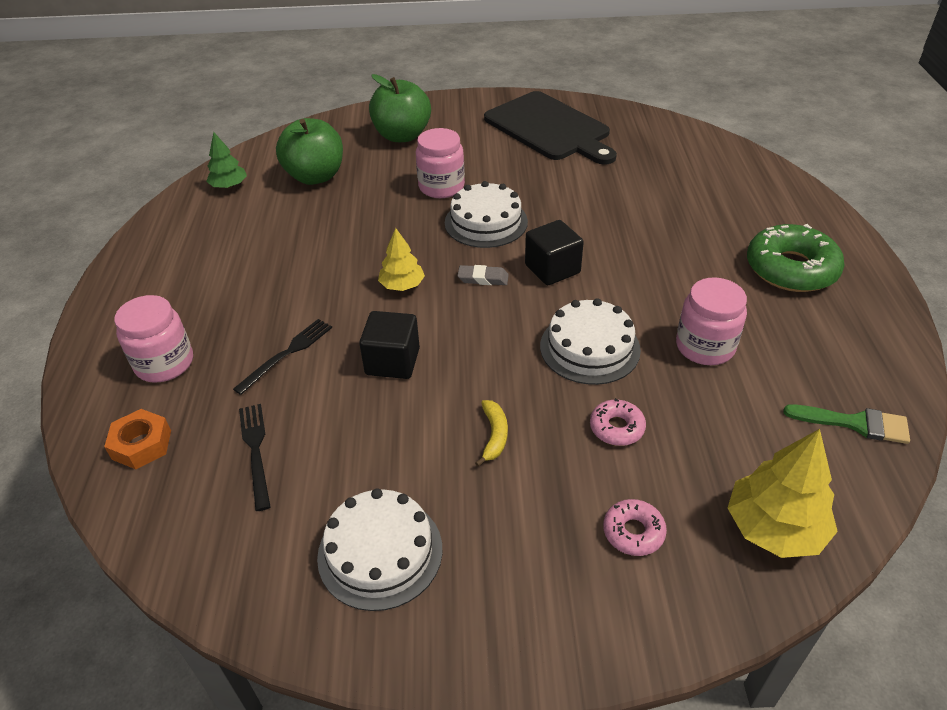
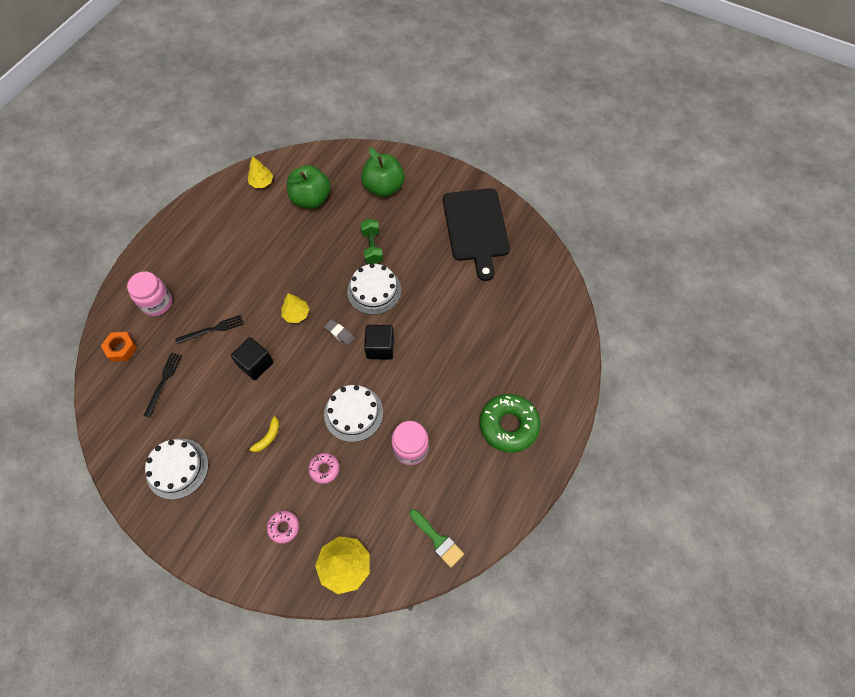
camera: 30 degrees right, 20 degrees up
(229, 186) = (262, 182): green tree -> yellow tree
(441, 187) = (372, 247): pink jar -> green dumbbell

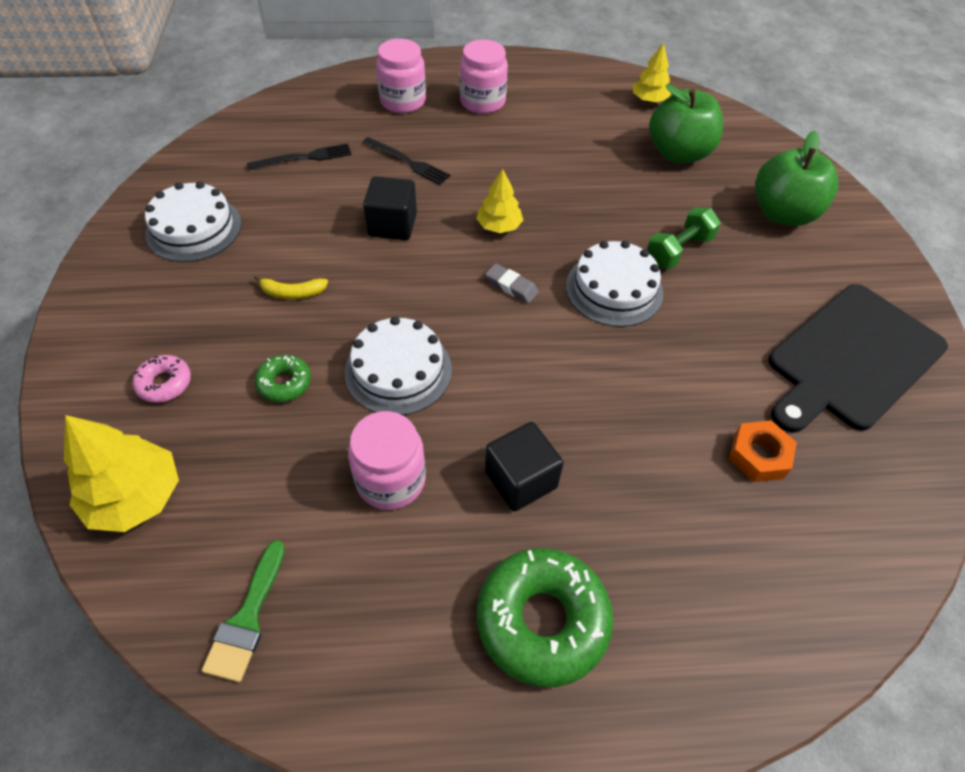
camera: 55 degrees right, 10 degrees down
(121, 348) = (321, 104): orange nut -> orange nut (758, 456)
(193, 262) = (482, 102): none -> pink jar
(324, 469) = (284, 383): pink donut -> green donut
(339, 333) = (511, 286): grey eraser -> grey eraser turned 60 degrees counterclockwise
(380, 348) = (530, 346): black cube -> black cube (520, 479)

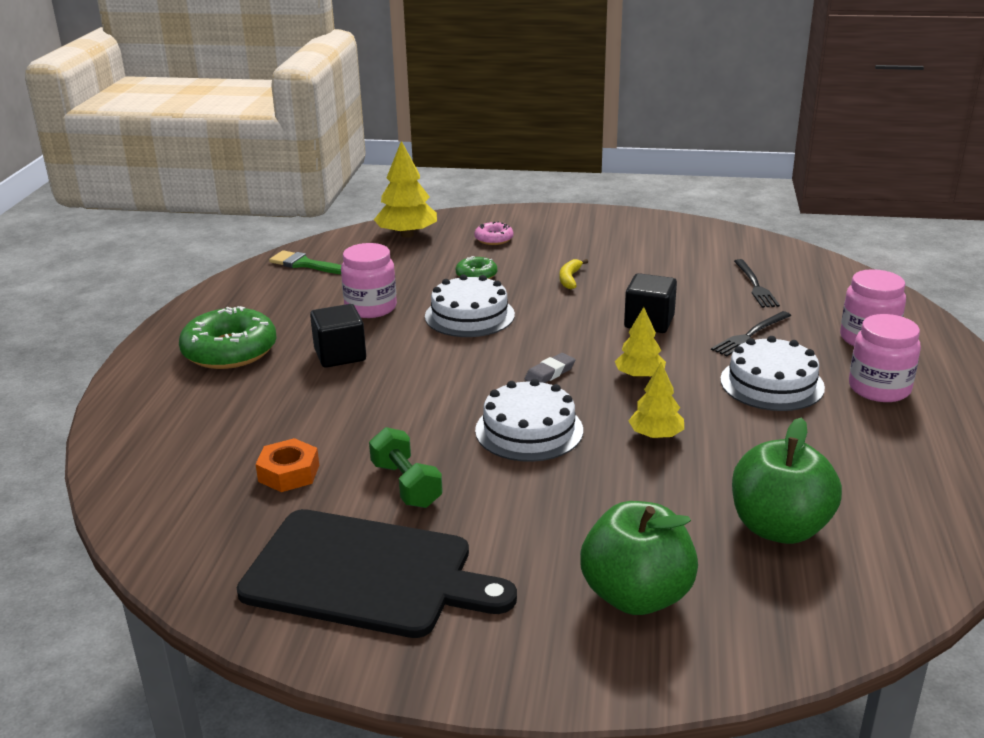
camera: 105 degrees right, 25 degrees down
(194, 228) = (655, 244): white cake -> white cake (772, 383)
(649, 100) = (918, 528): yellow tree -> yellow tree (656, 435)
(678, 250) = (579, 485): green dumbbell -> green dumbbell (406, 485)
(851, 359) = (366, 575): black cutting board -> black cutting board turned 135 degrees clockwise

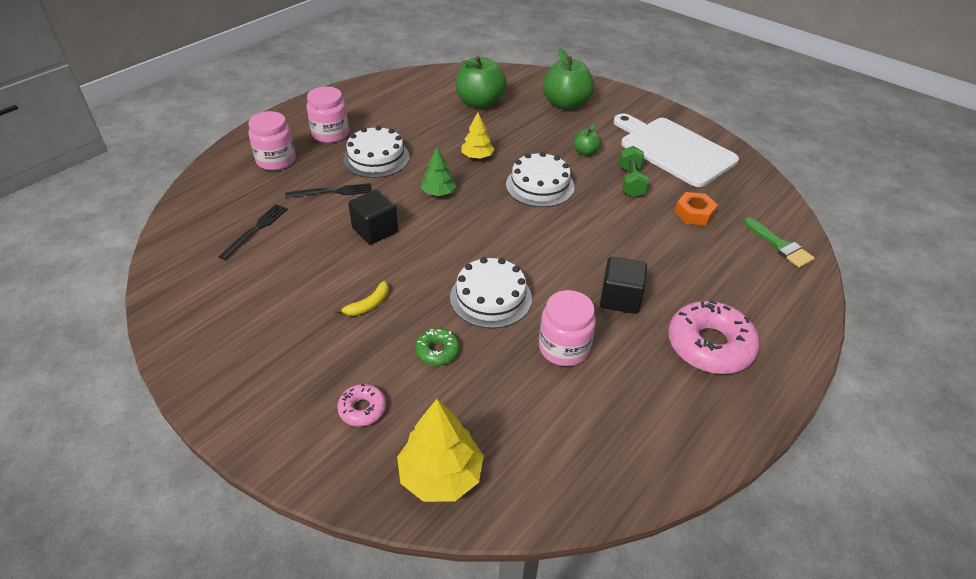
camera: 150 degrees left, 15 degrees up
(230, 351) = (709, 345): green donut -> pink donut
(304, 264) = (591, 467): green brush -> green brush (780, 245)
(366, 575) = (674, 150): black cutting board -> white cutting board
(512, 506) = (585, 152): none -> green apple
(550, 373) = (488, 217): grey eraser -> none
(639, 376) = (438, 193): yellow tree -> green tree

